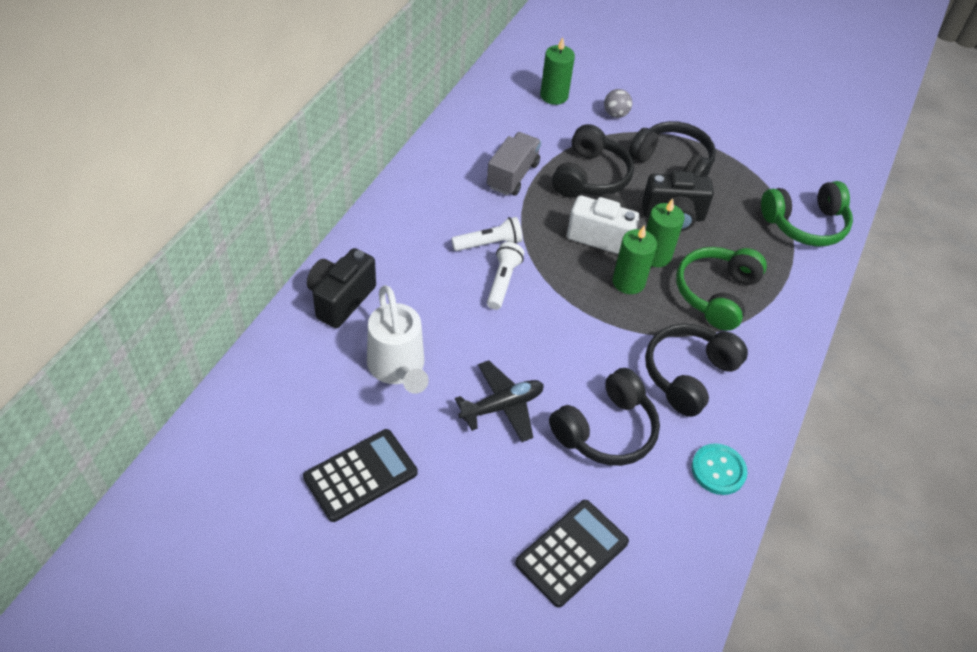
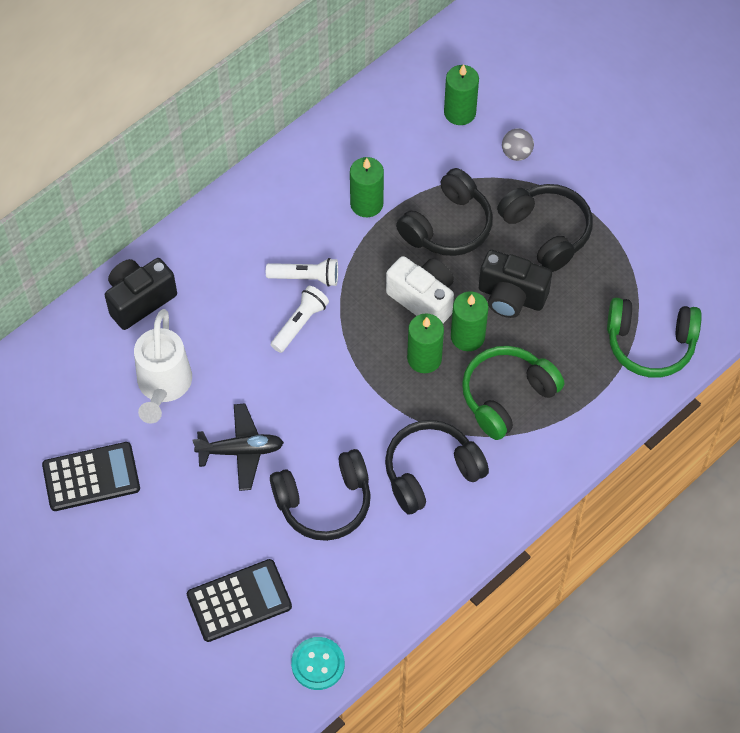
camera: 25 degrees right, 10 degrees up
(512, 175) = (366, 204): grey truck -> green candle
(718, 470) = (407, 571): turquoise button -> turquoise button (318, 664)

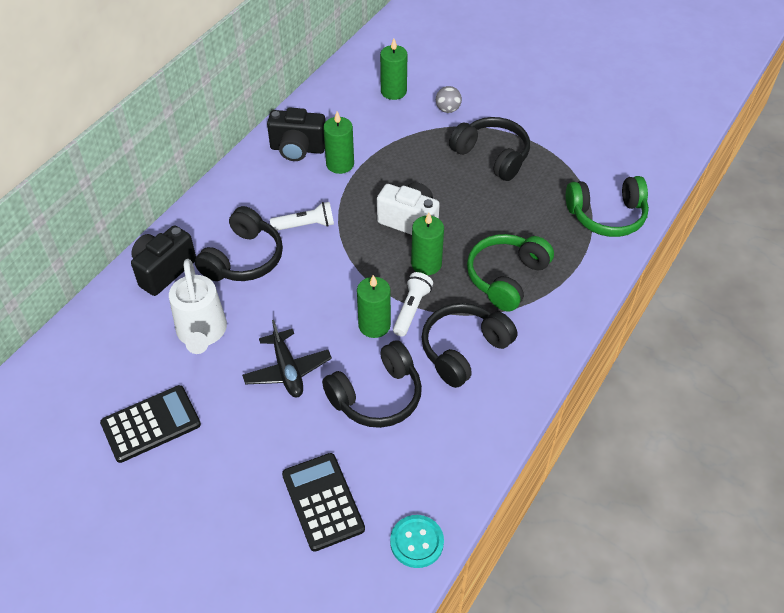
camera: 15 degrees left, 10 degrees down
(239, 601) = (323, 502): black calculator -> black calculator turned 75 degrees counterclockwise
(241, 451) = (287, 370): black plane -> black plane turned 90 degrees clockwise
(300, 324) = (311, 260): white flashlight -> white flashlight (411, 309)
(448, 226) = (411, 167): black headphones -> black headphones (243, 259)
(467, 336) = (457, 240): green candle -> green candle (374, 325)
(511, 297) = (481, 205): black camera -> black camera (297, 149)

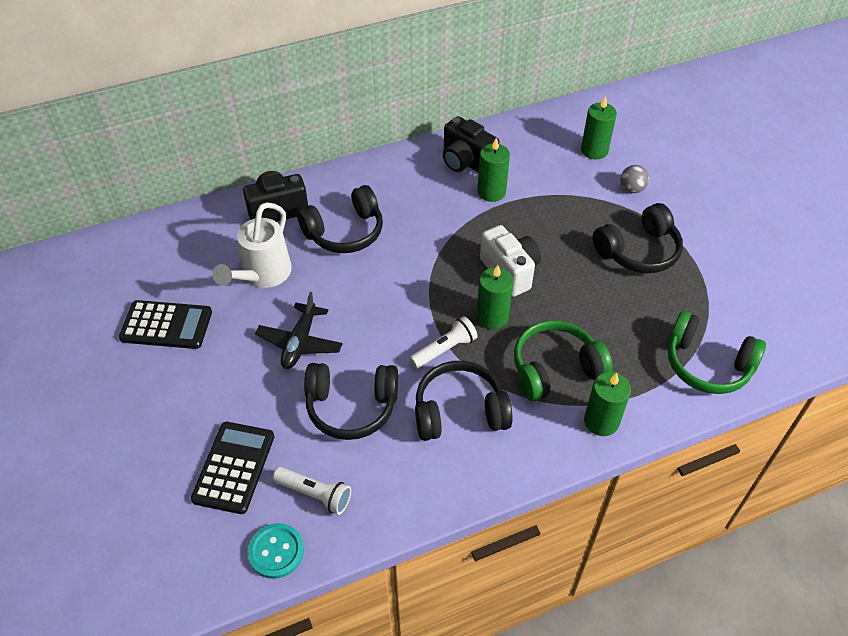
camera: 35 degrees right, 0 degrees up
(305, 225) = (417, 230): white flashlight -> white flashlight (315, 494)
(374, 325) = (401, 345): green candle -> green candle (601, 421)
(492, 156) = (638, 251): black headphones -> black headphones turned 75 degrees clockwise

